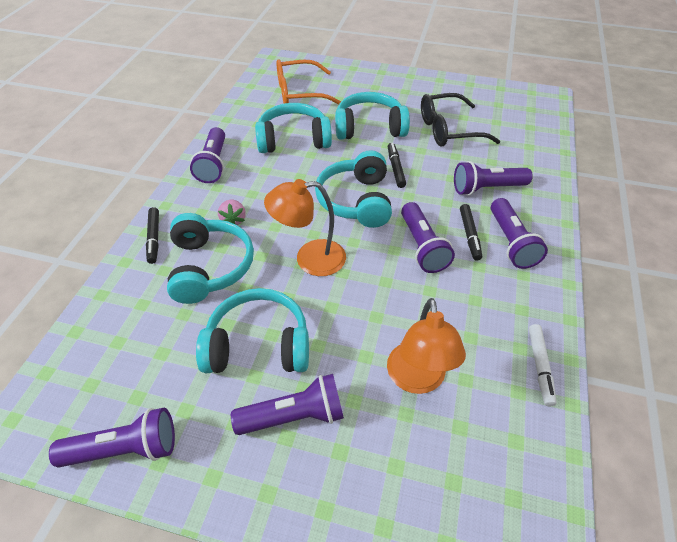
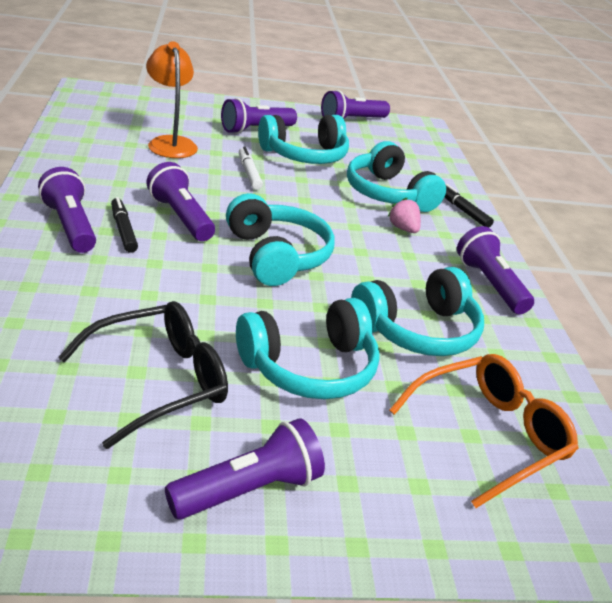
camera: 155 degrees right, 15 degrees down
(310, 259) = (298, 203): orange lamp -> none
(395, 168) = (239, 300): black marker -> none
(487, 188) = (94, 283): purple flashlight -> purple flashlight (249, 490)
(540, 366) = (64, 149): white marker -> white marker (249, 173)

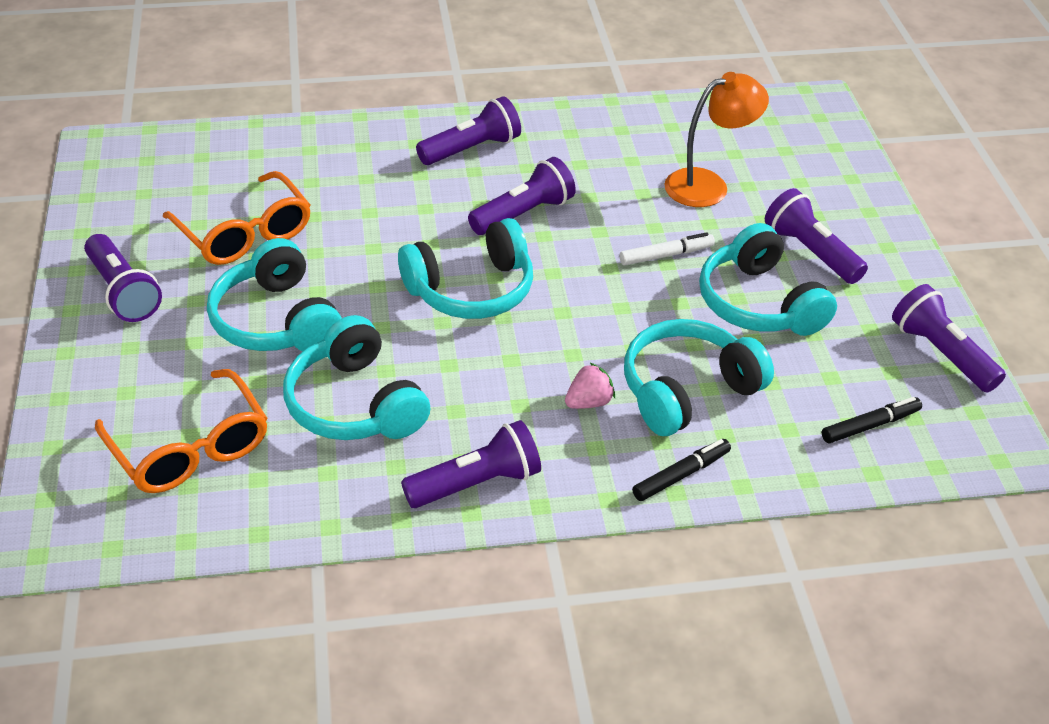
camera: 90 degrees right, 10 degrees up
(123, 230) = (478, 181): black marker -> black marker (870, 425)
(157, 381) = (244, 232): black glasses -> orange glasses

